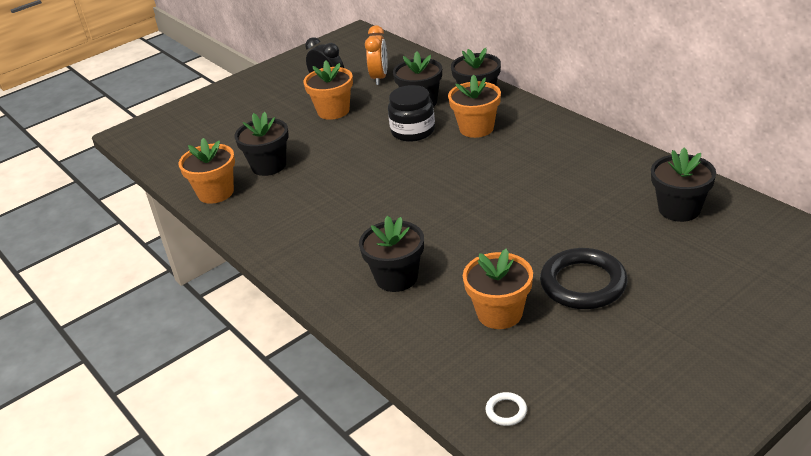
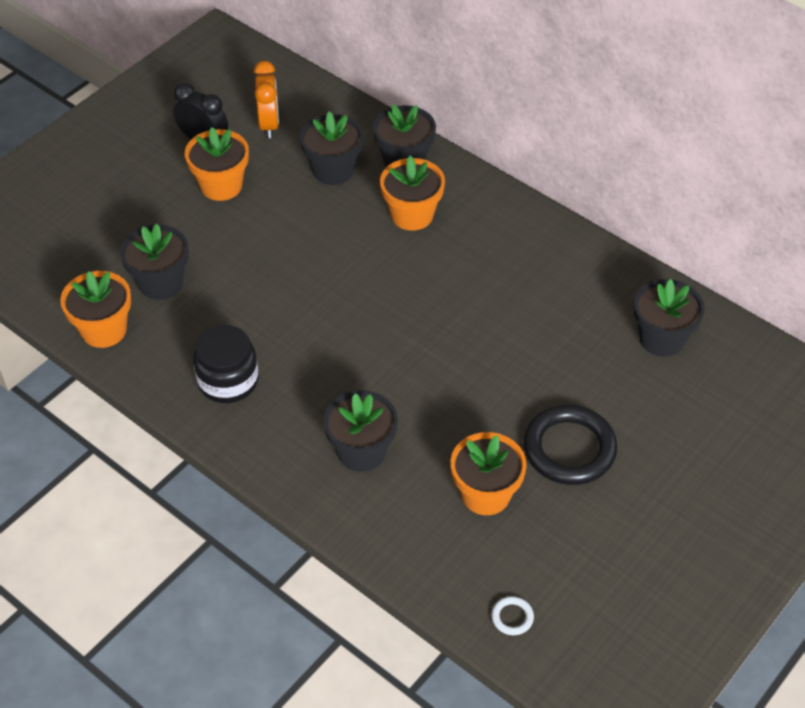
camera: 15 degrees left, 15 degrees up
(413, 131) = (333, 220): black jar -> black jar (228, 381)

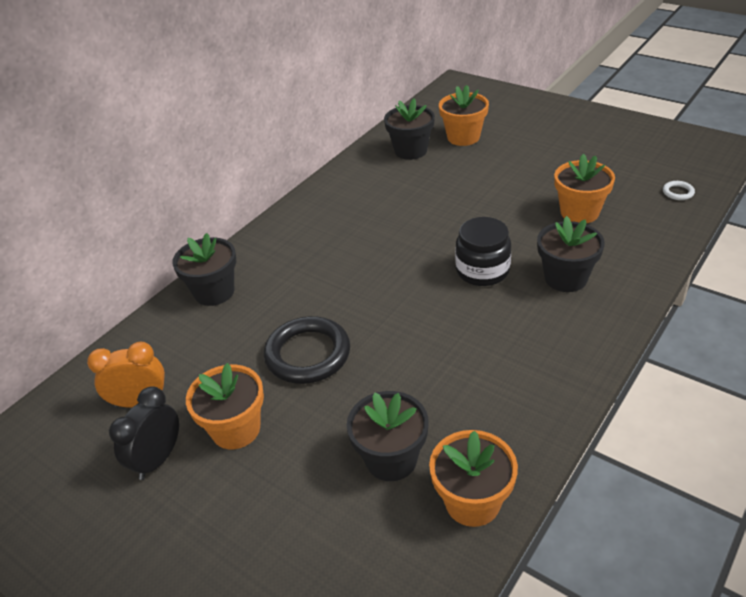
camera: 90 degrees left, 10 degrees down
(228, 381) = (515, 376): black jar -> black jar (482, 270)
(333, 170) = (221, 340): black flower pot -> none
(412, 215) = (286, 279): orange flower pot -> orange flower pot (463, 137)
(569, 449) = (522, 180): black ring -> black ring (308, 354)

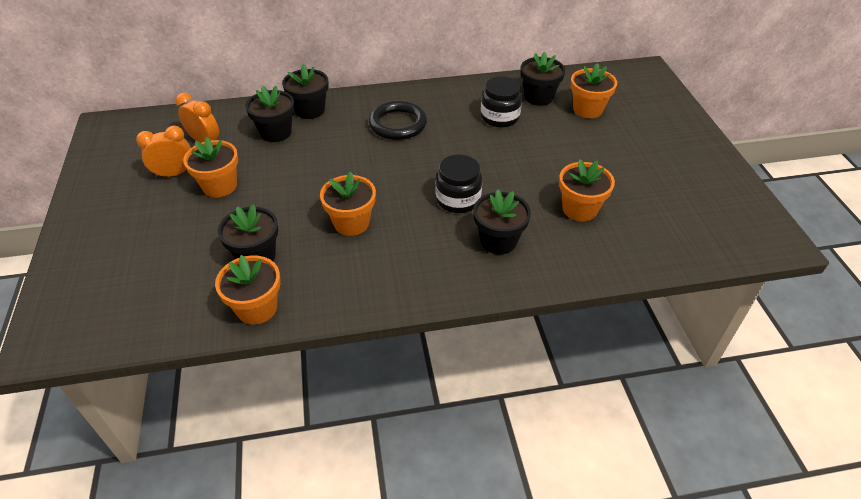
camera: 40 degrees right, 5 degrees up
(158, 459) = (174, 174): black clock -> orange clock
(212, 336) = (276, 132): none -> black flower pot
(308, 354) = (301, 175): black ring -> black ring (398, 124)
(406, 185) = (500, 117): none -> black jar
(428, 357) = (351, 223): none -> orange flower pot
(678, 192) = (676, 246): white ring -> none

